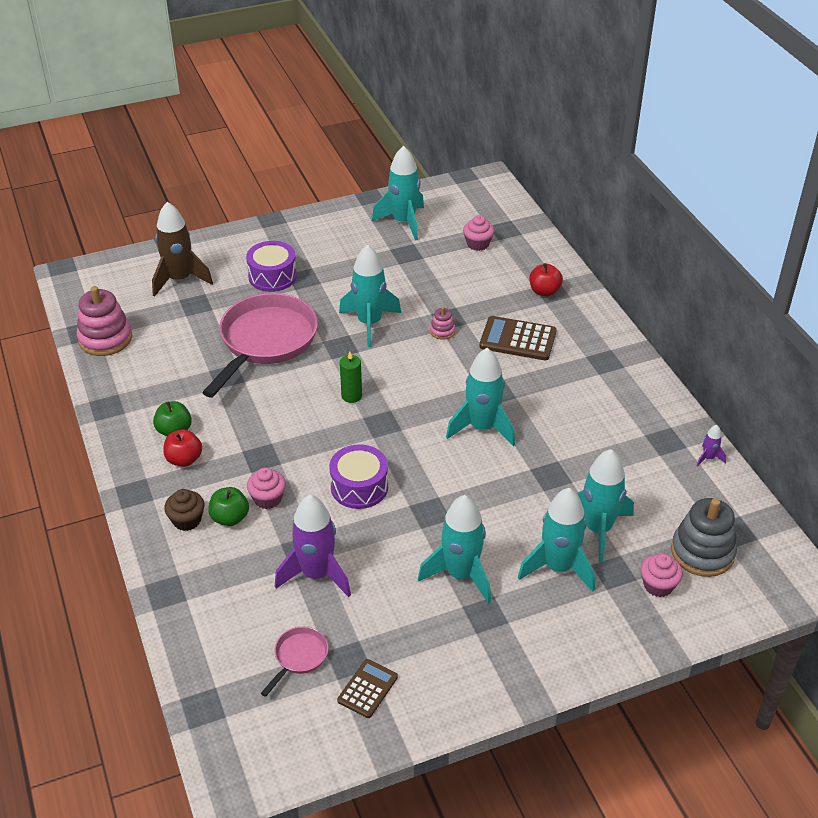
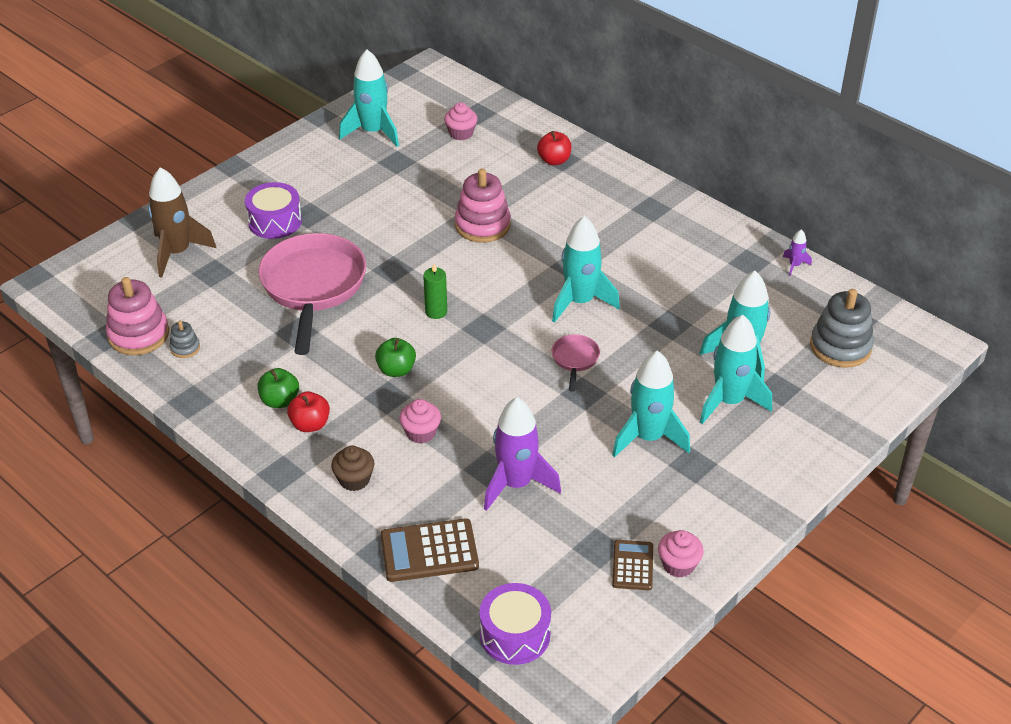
camera: 25 degrees left, 0 degrees up
(132, 361) = (185, 348): none -> grey stacking toy
(230, 518) = (396, 463): green apple -> green apple (396, 370)
(299, 657) = (551, 562): pink pan -> pink pan (575, 359)
(359, 487) = (502, 392): purple drum -> purple drum (515, 634)
(369, 323) = (406, 238): turquoise rocket -> none
(442, 331) = (482, 225): pink stacking toy -> pink stacking toy, size x2.07
(518, 339) = (559, 212): brown calculator -> brown calculator (429, 551)
(658, 585) = (822, 387): pink cupcake -> pink cupcake (678, 565)

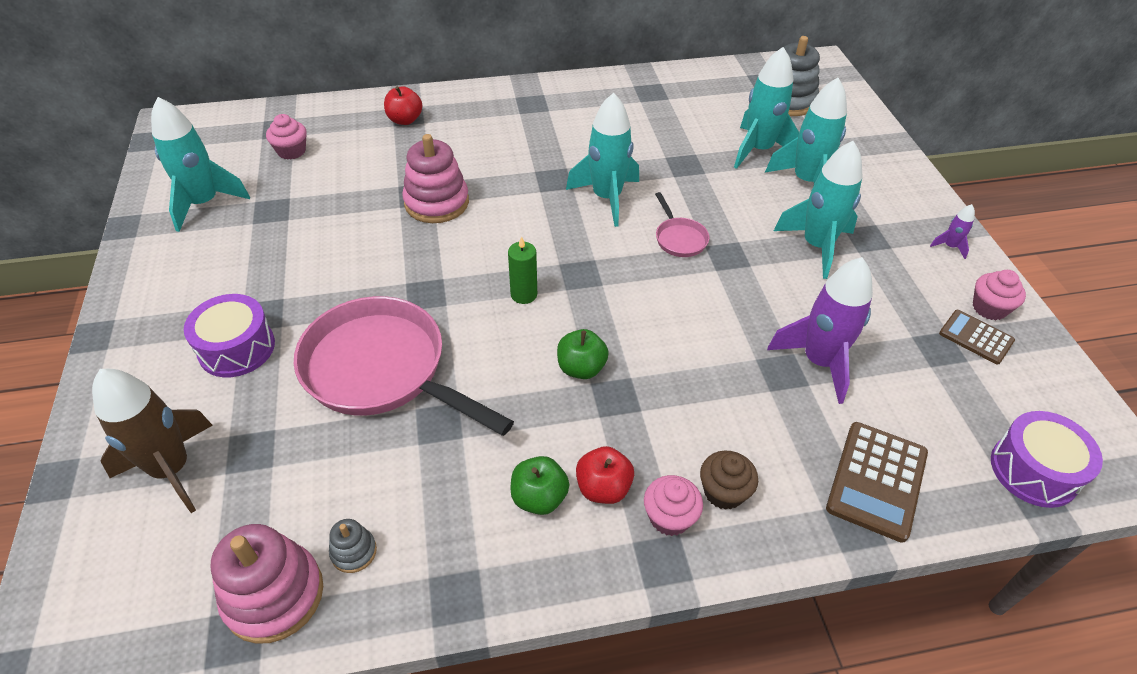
camera: 55 degrees left, 5 degrees up
(421, 433) = (692, 396): pink cupcake -> pink cupcake (669, 517)
(575, 359) = (679, 238): pink pan -> pink pan turned 150 degrees counterclockwise
(794, 265) = (677, 75): purple rocket -> purple rocket (949, 246)

